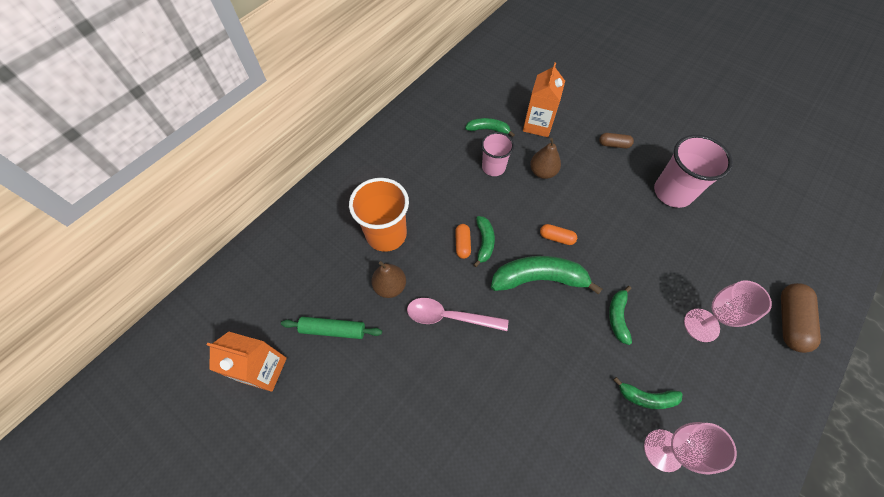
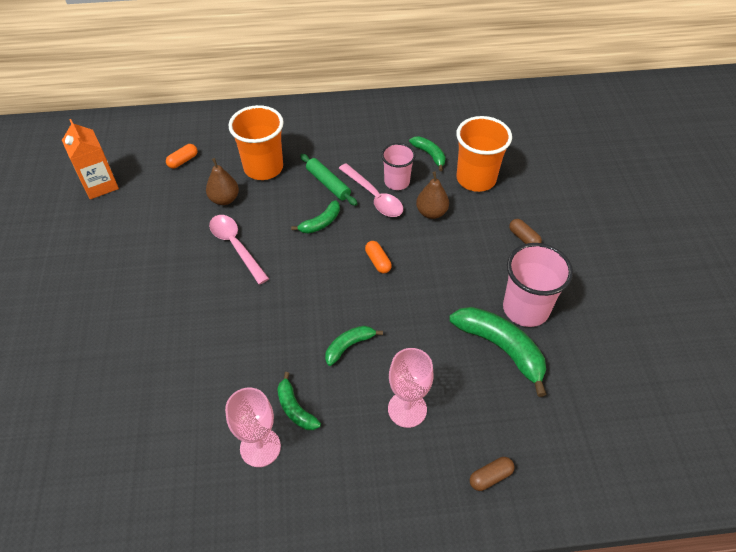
camera: 45 degrees right, 10 degrees down
(333, 330) = (161, 195): green rolling pin -> green rolling pin (328, 184)
(462, 244) = (304, 212): orange capsule -> orange capsule (183, 161)
(493, 191) = (374, 197): none -> pink spoon
(537, 125) = (476, 179): orange carton -> orange cup
(539, 278) = (327, 275): green banana -> green banana (501, 348)
(789, 321) = (490, 477): brown capsule -> brown capsule, size x0.57

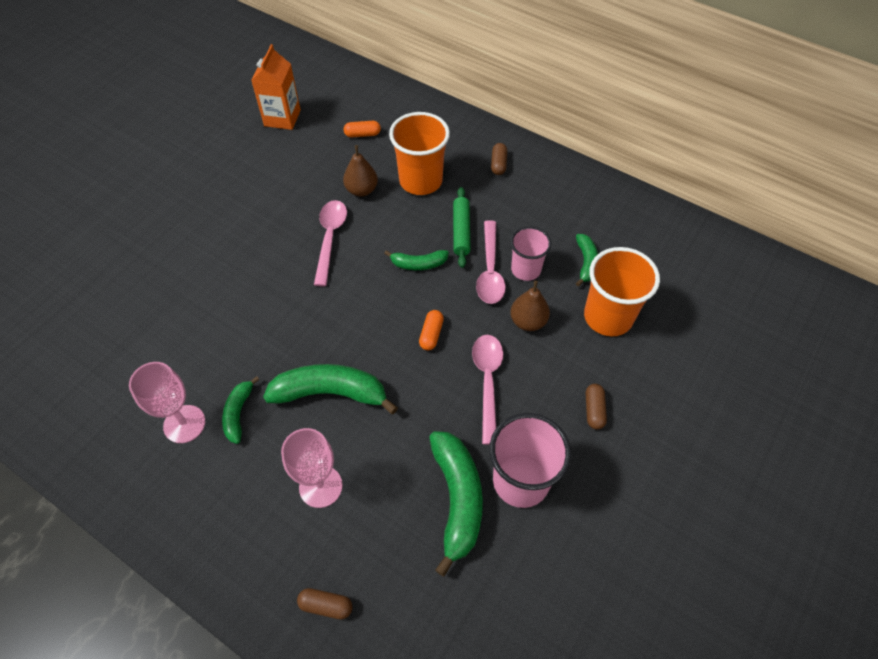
camera: 40 degrees right, 5 degrees up
(308, 126) = (498, 164): none -> brown capsule
(349, 346) = (331, 393): green banana -> green banana, size x1.82
(445, 265) = (487, 382): none -> pink spoon

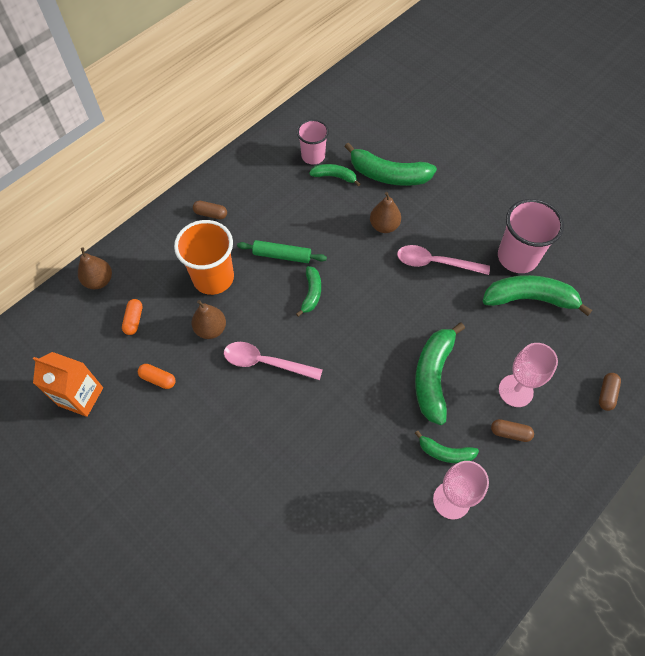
camera: 80 degrees left, 5 degrees up
(400, 102) = (99, 281): none -> brown pear
(431, 334) = (386, 294): orange capsule -> orange capsule (158, 379)
(490, 270) = (329, 242): pink spoon -> none
(526, 269) = (333, 217): pink cup -> pink cup (313, 156)
(594, 410) = (465, 202): brown capsule -> brown capsule (510, 433)
(608, 317) = (388, 175): orange cup -> green banana

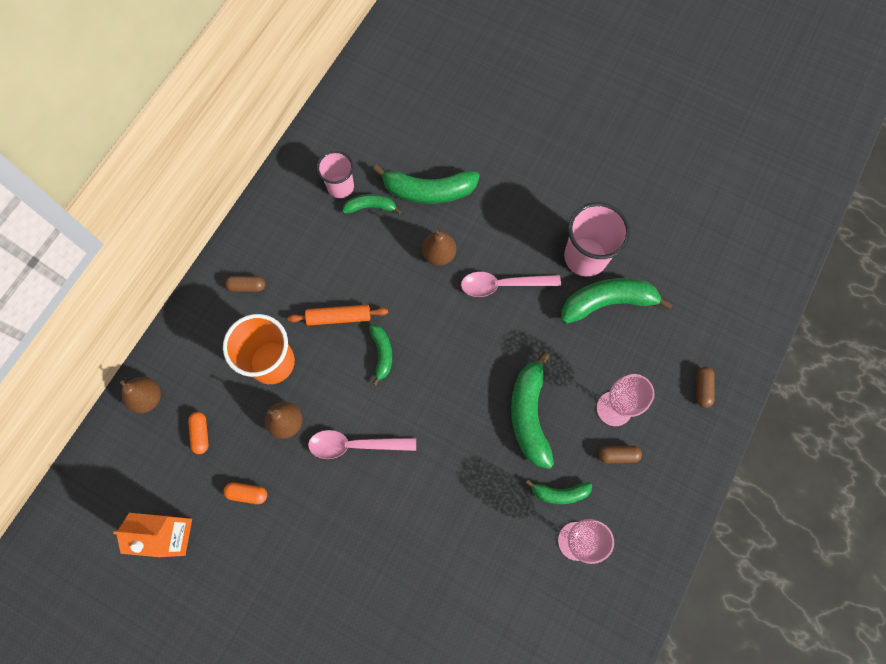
camera: 15 degrees left, 10 degrees up
(282, 255) = (339, 317): green rolling pin -> orange rolling pin

